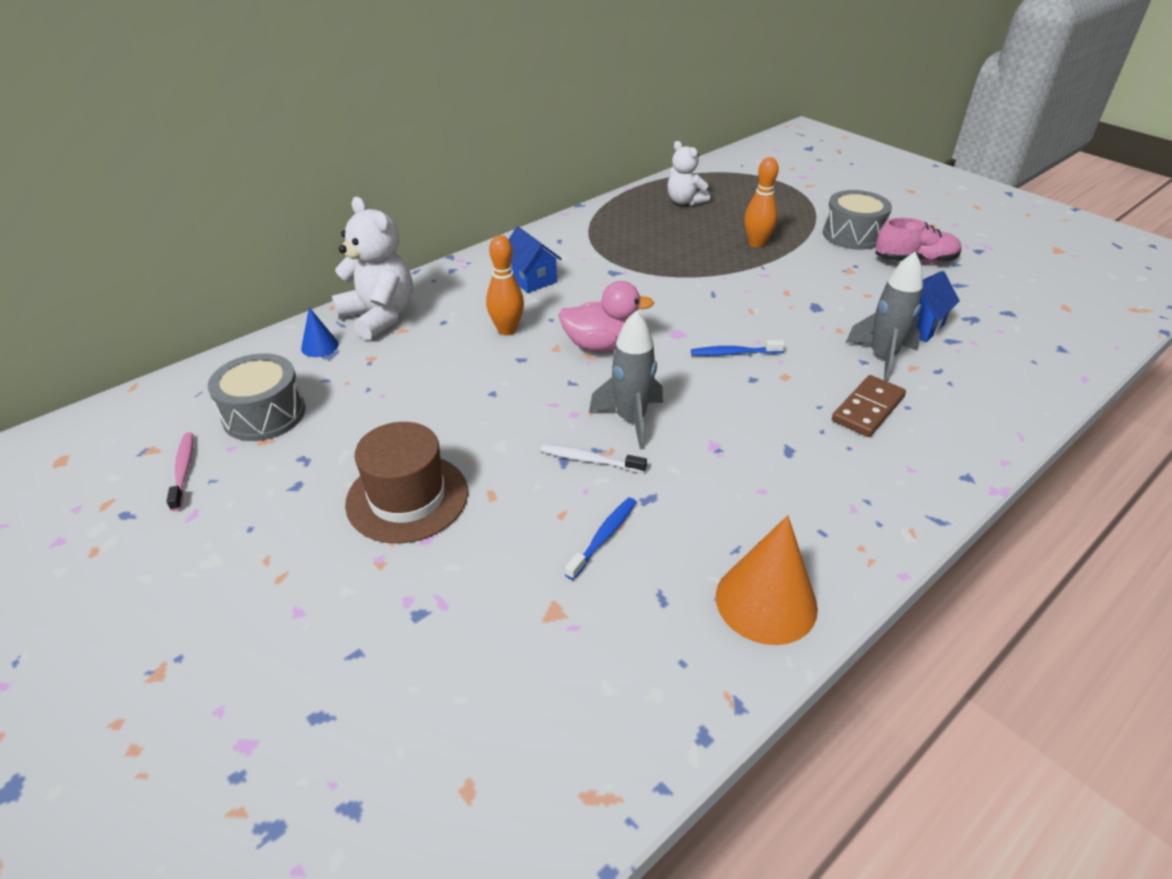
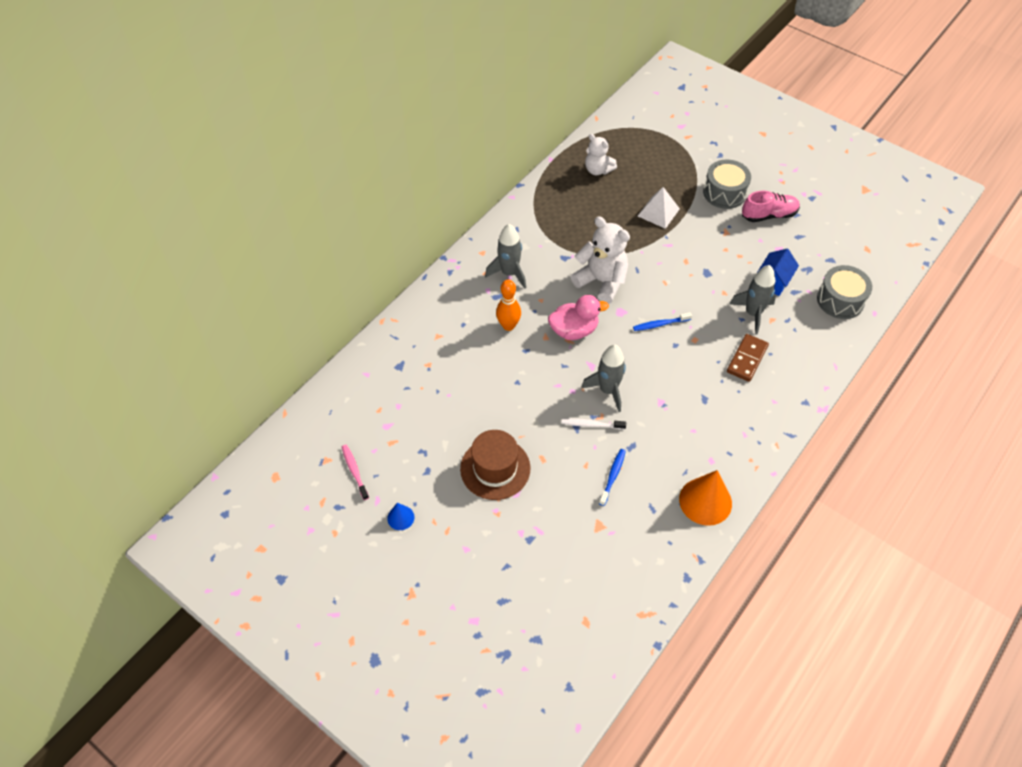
camera: 10 degrees left, 15 degrees up
(264, 414) = (381, 422): grey drum -> grey drum (840, 300)
(319, 346) = (389, 359): blue cone -> blue cone (400, 517)
(379, 316) = (418, 326): white teddy bear -> white teddy bear (601, 281)
(531, 279) = (509, 273): blue house -> grey rocket
(756, 244) = (658, 212): orange bowling pin -> white pyramid

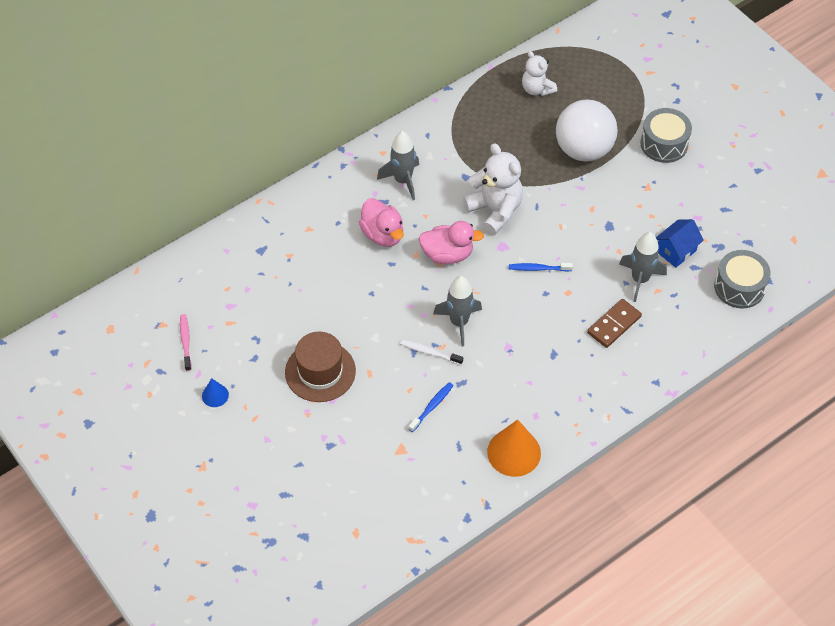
camera: 15 degrees right, 0 degrees up
(508, 325) = (383, 234): orange bowling pin -> pink duck
(658, 212) = (583, 150): white pyramid -> white ball
(769, 215) = (702, 179): pink shoe -> none

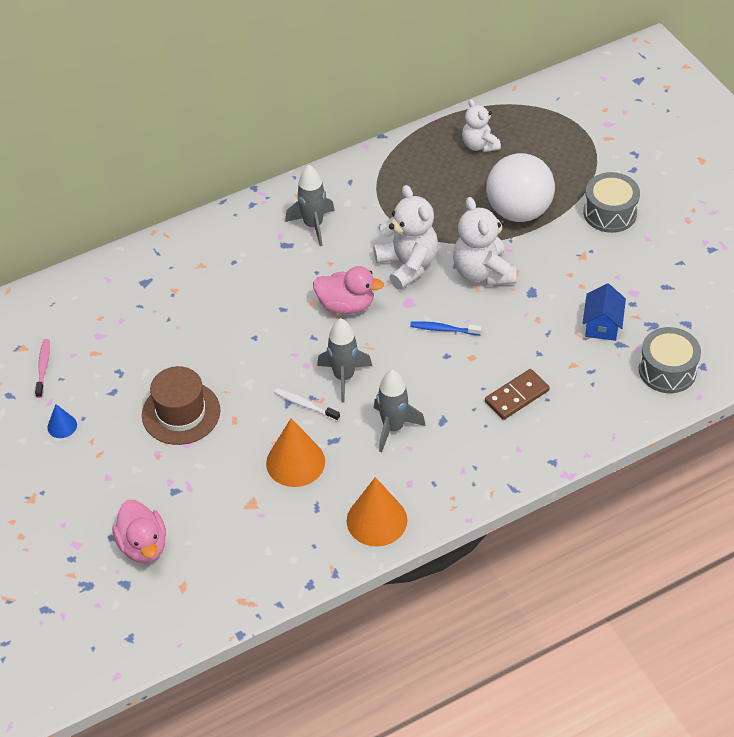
camera: 10 degrees right, 5 degrees down
(383, 234) = (280, 278): pink duck -> pink duck (143, 545)
(432, 406) = (295, 462): blue toothbrush -> orange cone
(562, 211) = (482, 272): none -> white teddy bear
(640, 279) = (555, 351): grey rocket -> grey rocket (393, 427)
(676, 251) = (602, 325): blue house -> blue house turned 45 degrees counterclockwise

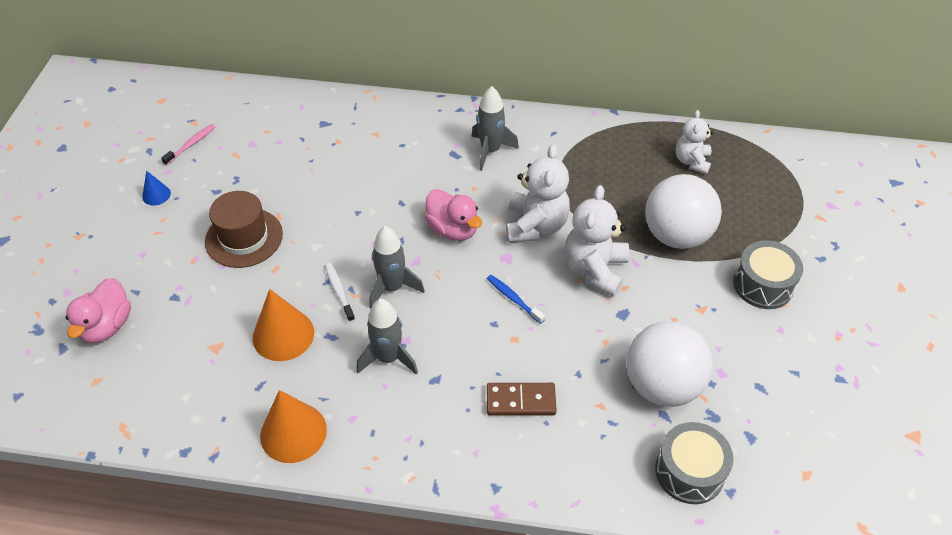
camera: 35 degrees right, 0 degrees up
(602, 325) = (662, 385): blue house -> white ball

